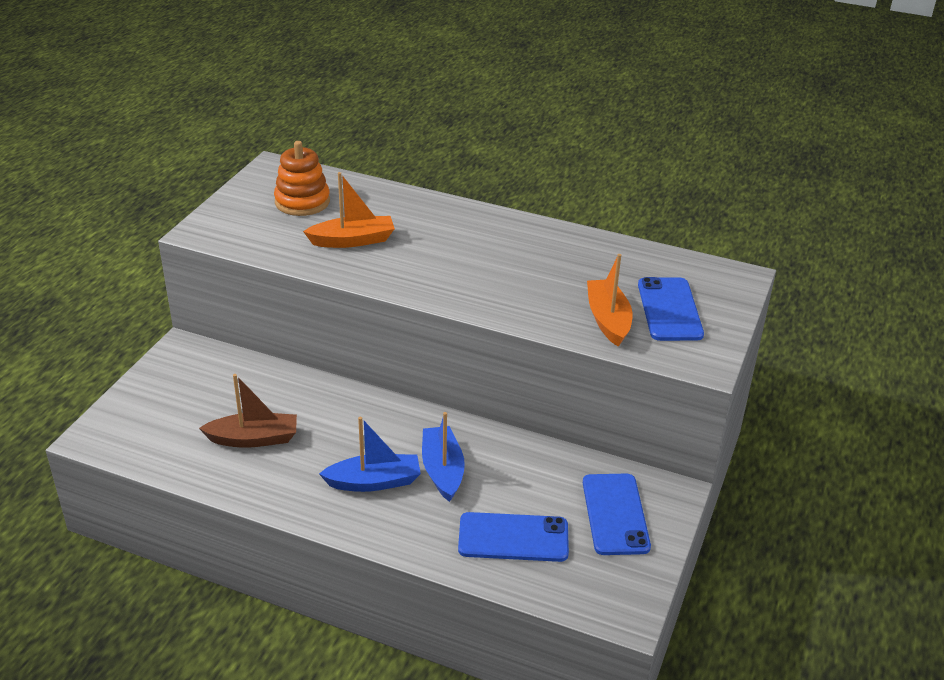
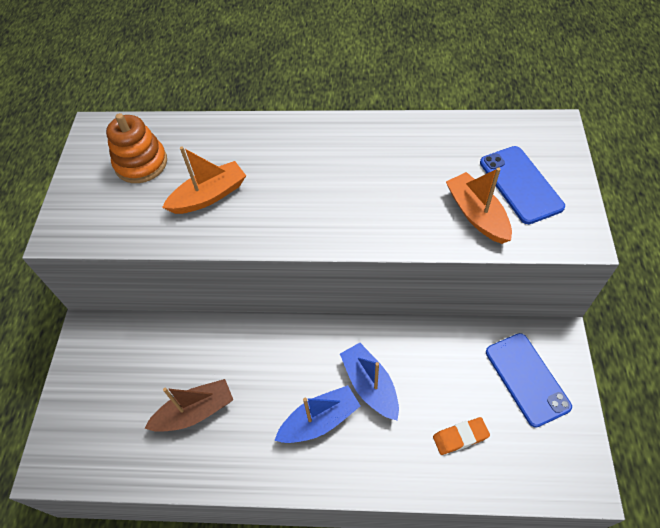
camera: 15 degrees left, 20 degrees up
(513, 538) = (460, 437): blue phone -> orange eraser

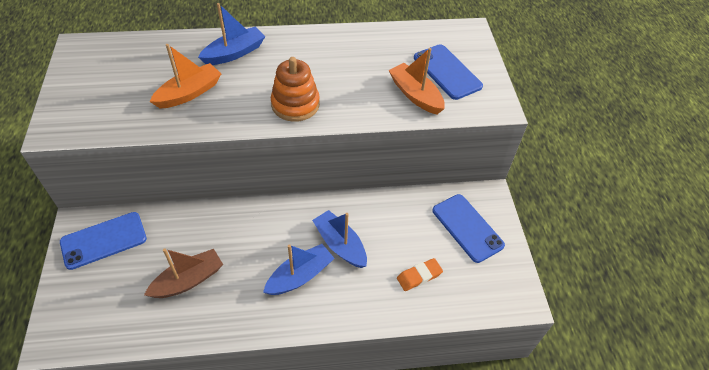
camera: 15 degrees left, 5 degrees down
(110, 353) = (104, 240): none -> blue phone
(141, 163) = (124, 71): orange stacking toy -> orange stacking toy (295, 104)
(265, 146) = (234, 53): none -> blue boat

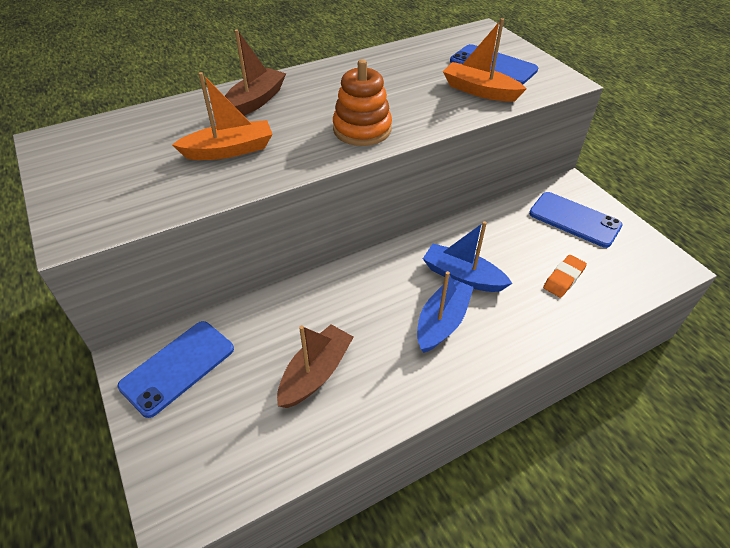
camera: 20 degrees left, 5 degrees down
(189, 93) = (229, 150): orange boat -> orange boat turned 45 degrees clockwise
(234, 53) = (255, 102): blue boat -> brown boat

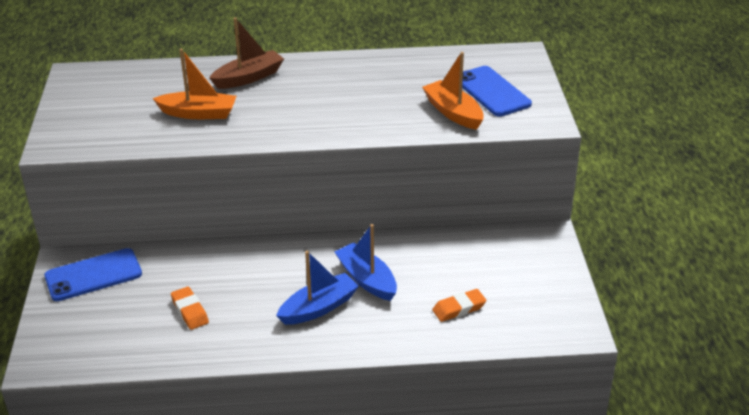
camera: 25 degrees right, 10 degrees down
(315, 373) = (190, 311): brown boat -> orange eraser
(362, 129) = (316, 122): orange stacking toy -> none
(574, 219) = (520, 264): blue phone -> none

